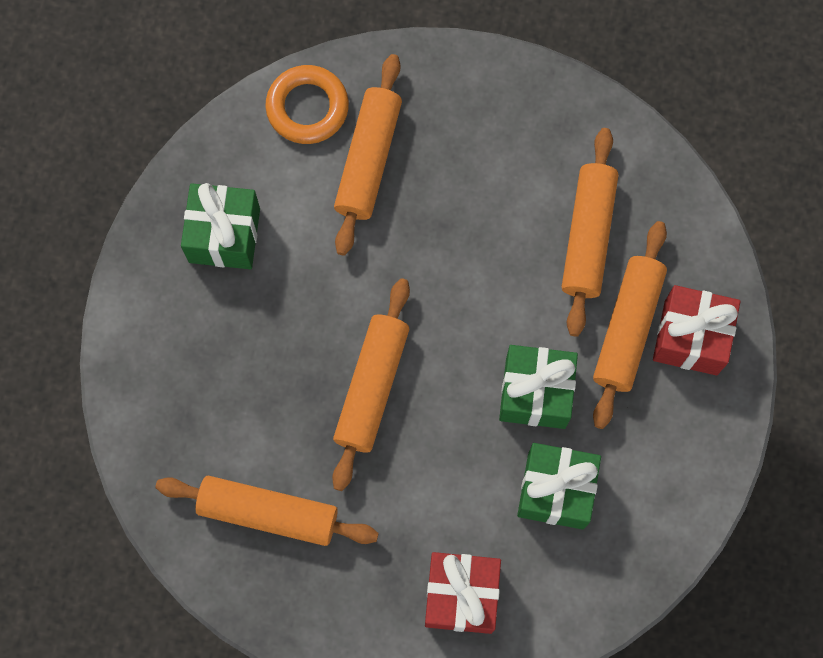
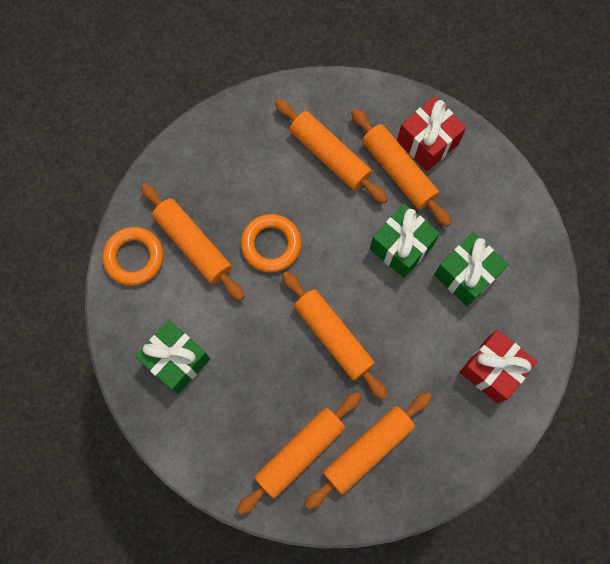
camera: 55 degrees left, 0 degrees up
(214, 439) = (300, 452): none -> orange rolling pin
(430, 244) = (271, 245): none -> orange ring

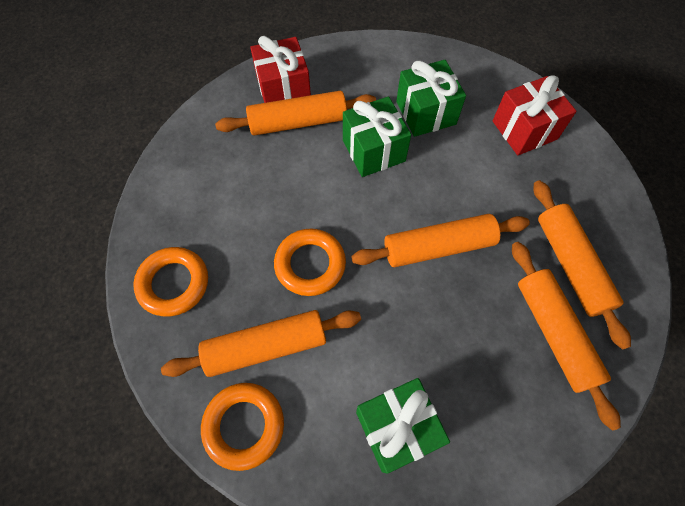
camera: 65 degrees left, 10 degrees down
(210, 155) = (173, 283): none -> orange ring
(329, 155) = (247, 171): orange rolling pin -> none

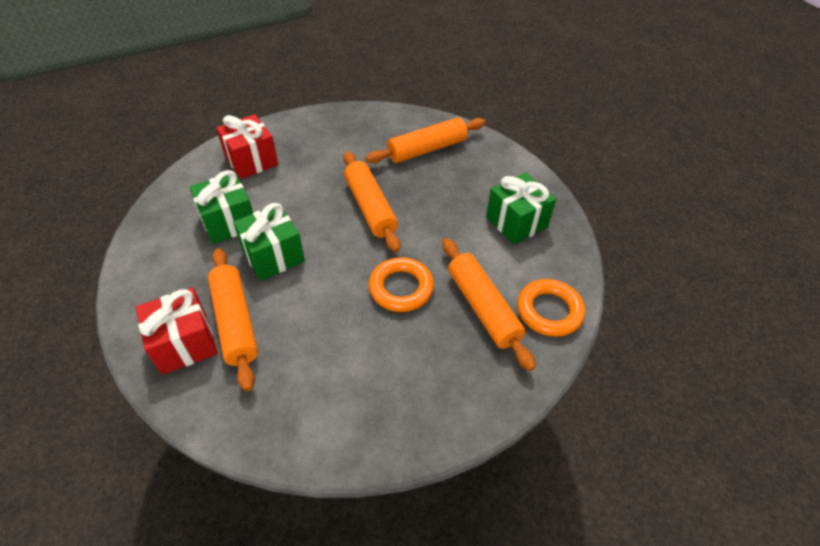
camera: 100 degrees left, 15 degrees down
(173, 283) = (442, 396): orange ring -> none
(571, 265) = (374, 140): orange rolling pin -> none

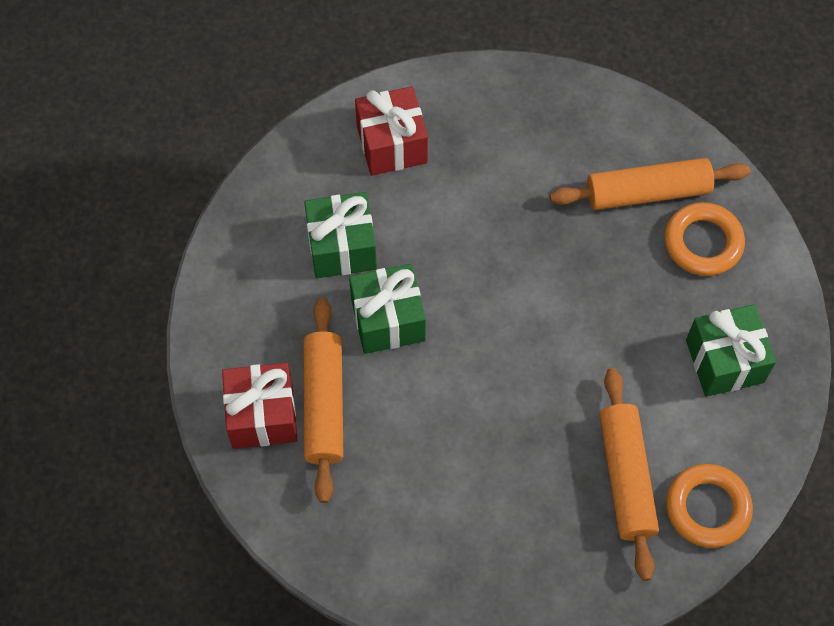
camera: 20 degrees right, 15 degrees up
(370, 207) = (533, 277): orange rolling pin -> none
(401, 288) = (534, 418): orange ring -> orange ring (703, 243)

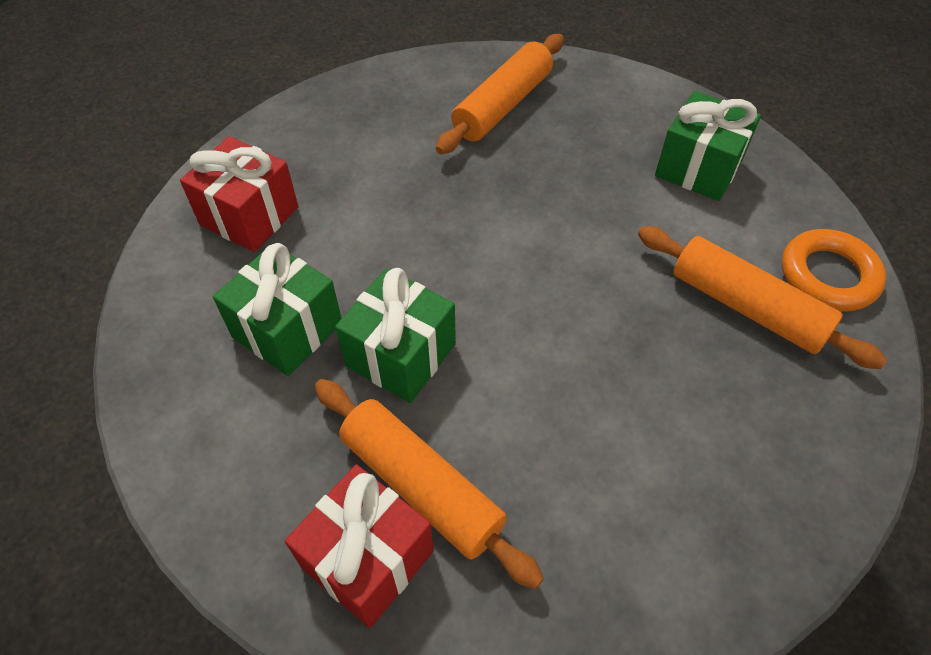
camera: 45 degrees left, 10 degrees down
(703, 243) = (582, 108): orange ring -> none

